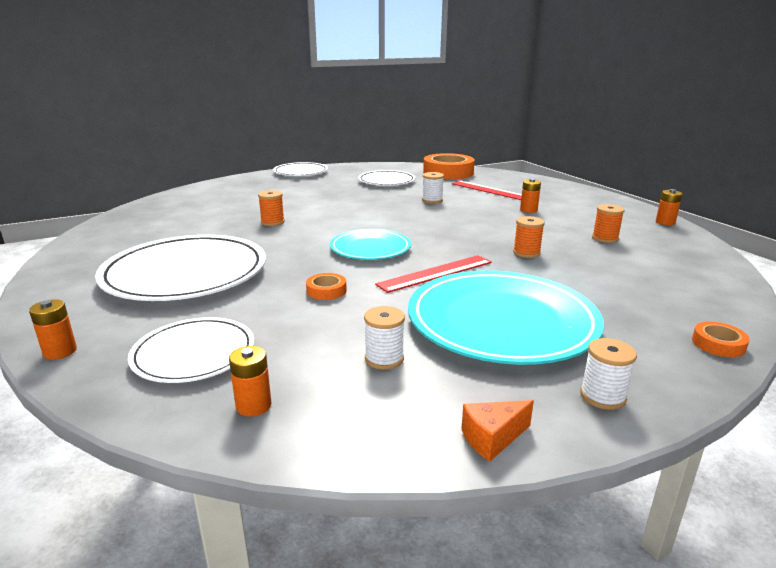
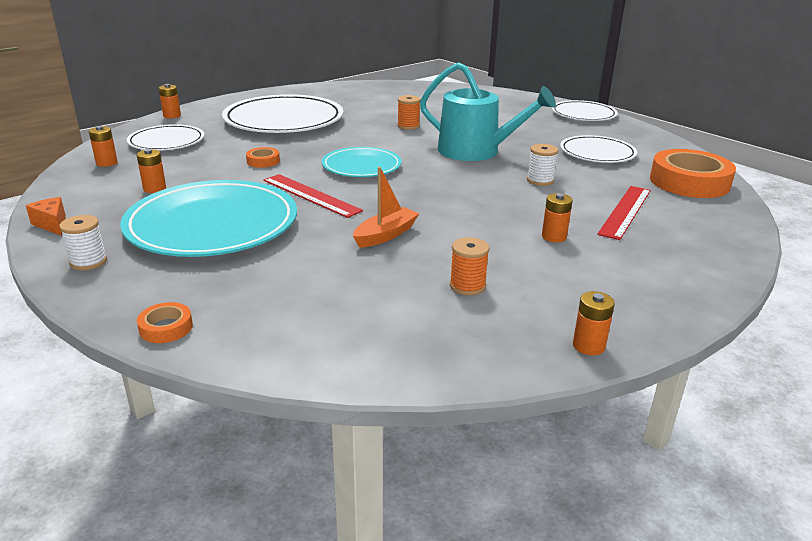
camera: 75 degrees right, 5 degrees up
(360, 209) = (476, 151): none -> turquoise watering can
(384, 359) = (154, 188): white spool -> orange battery
(526, 253) = (385, 235): orange spool -> orange boat

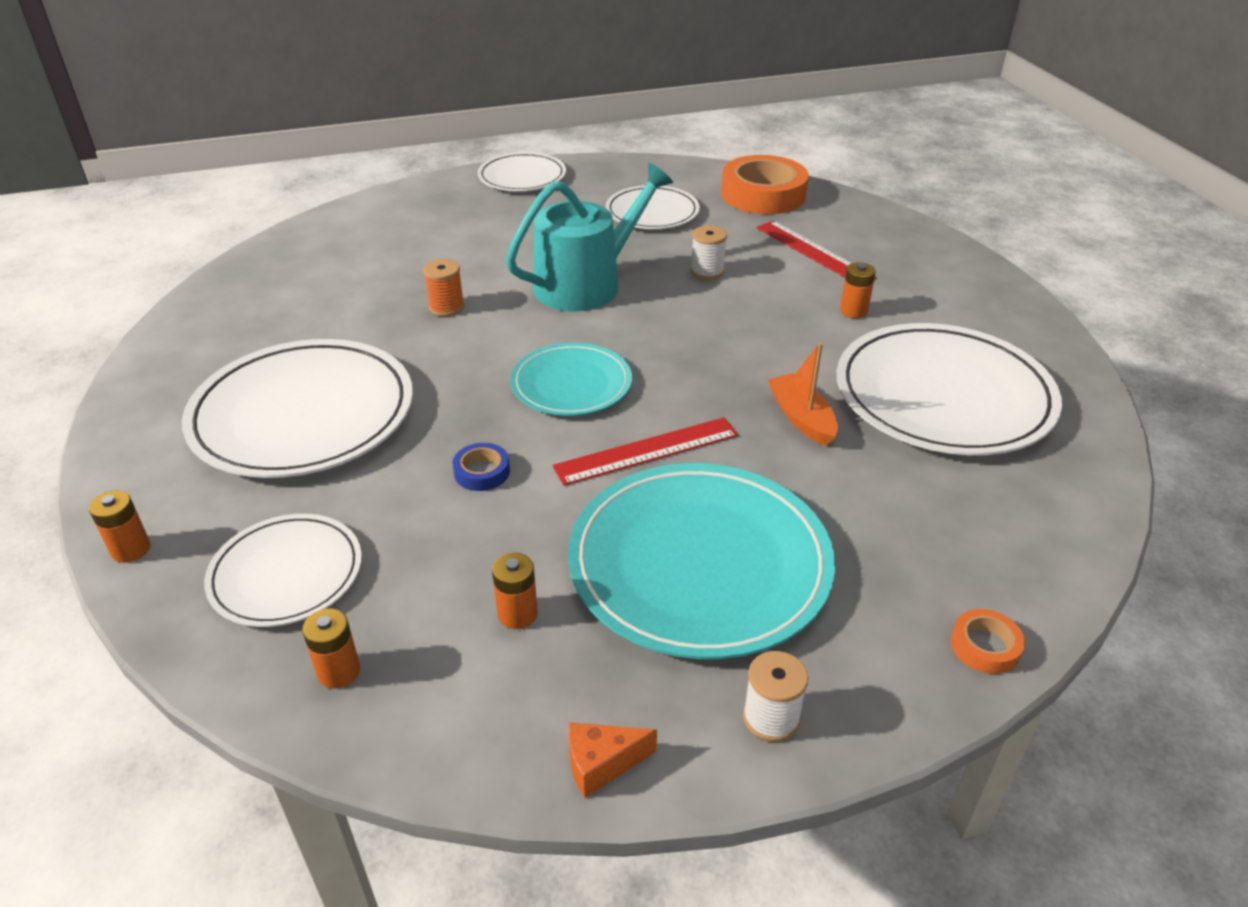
camera: 65 degrees left, 10 degrees up
(263, 161) = (482, 472): orange tape -> blue tape
(467, 286) = (943, 396): orange spool -> white plate
(588, 346) = (1067, 364): orange battery -> none

